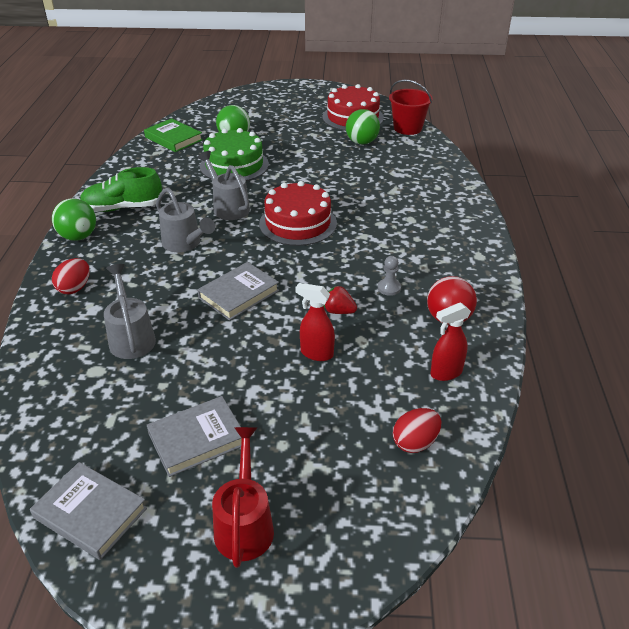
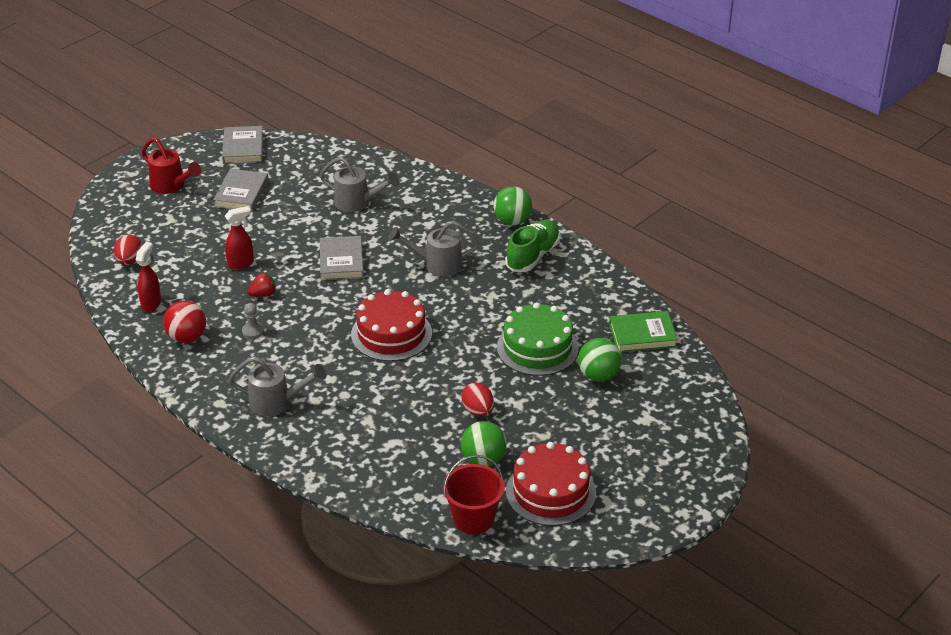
camera: 130 degrees right, 0 degrees up
(75, 288) = (442, 199): red egg -> red egg (478, 411)
(90, 513) = (243, 148): grey book -> grey book turned 75 degrees counterclockwise
(228, 207) = (464, 309): grey watering can -> grey watering can (276, 402)

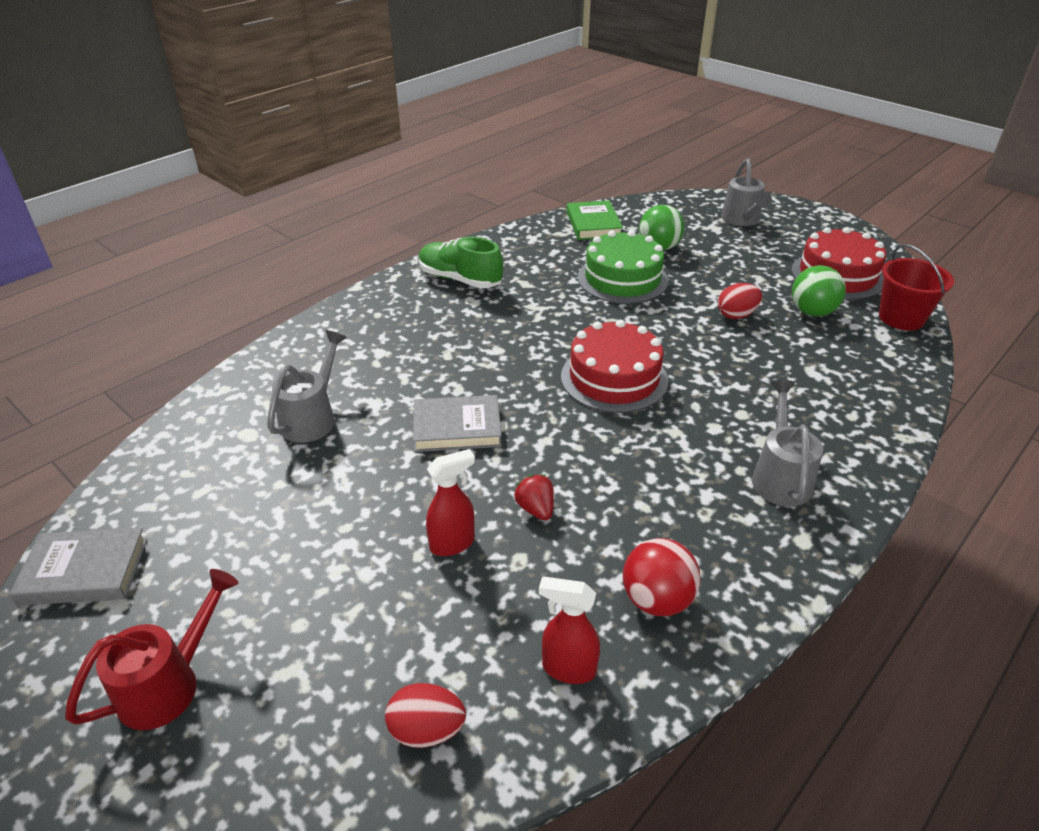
camera: 90 degrees left, 0 degrees up
(241, 193) = (239, 561): grey book -> none
(241, 264) = (453, 543): red spray bottle -> red spray bottle turned 90 degrees clockwise
(253, 331) = (628, 514): grey pawn -> none
(437, 265) = (471, 344): grey watering can -> grey watering can (742, 220)
(512, 221) = (389, 291): green ball -> none

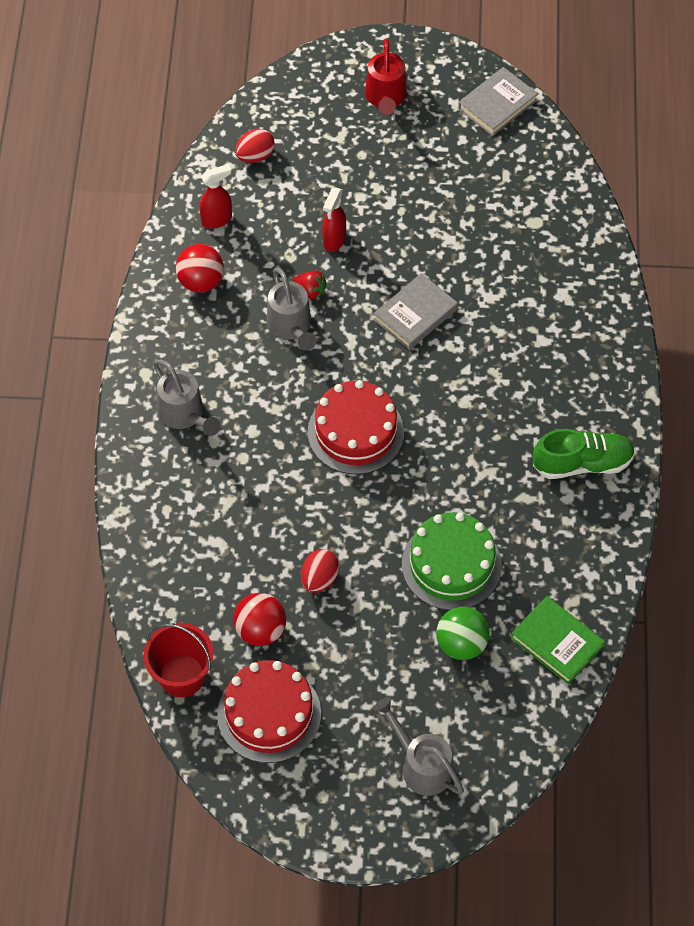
camera: 140 degrees right, 20 degrees up
(312, 418) = (512, 259): grey watering can -> grey watering can (291, 327)
(812, 312) = (260, 630): green ball -> red ball

